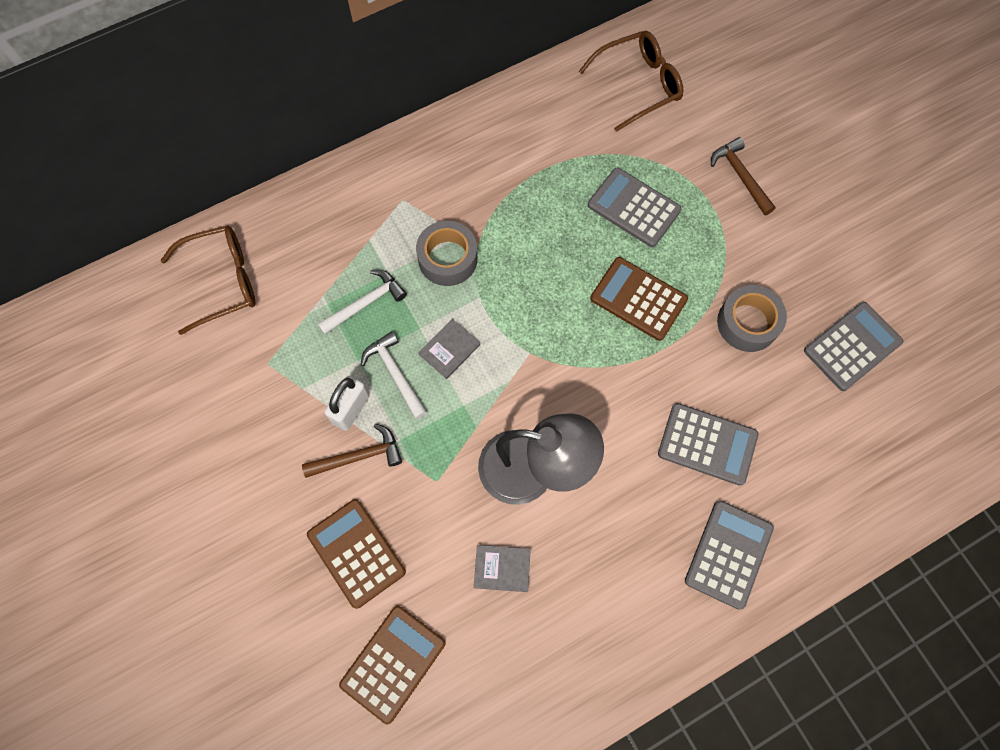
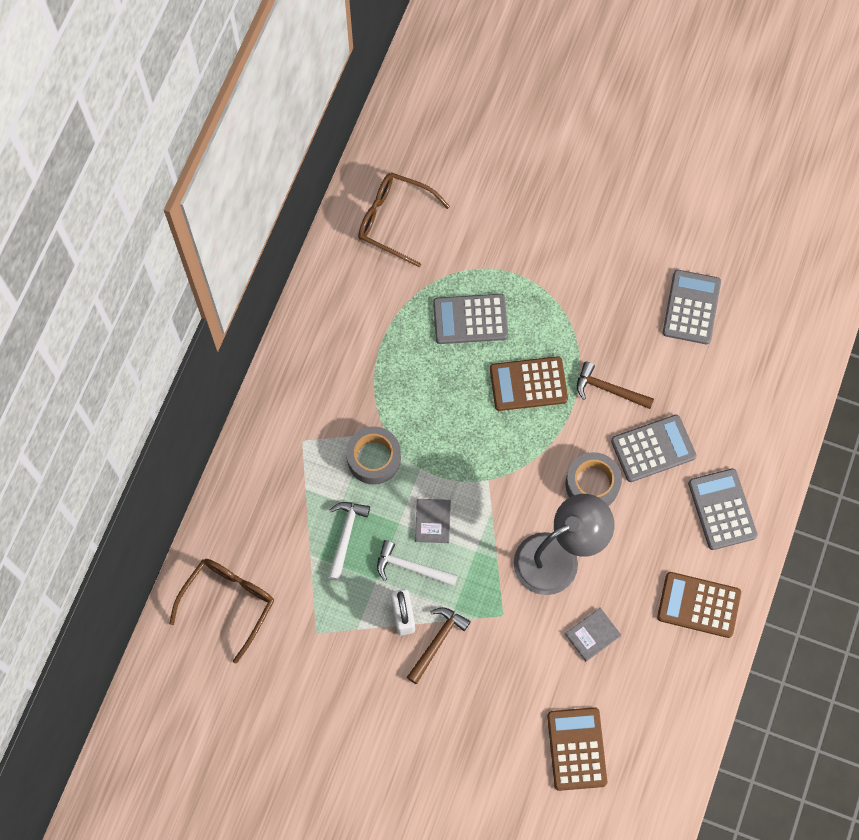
camera: 40 degrees left, 0 degrees up
(356, 553) = (492, 703): brown calculator -> brown calculator (698, 605)
(638, 85) = (394, 221): brown glasses -> brown glasses turned 90 degrees counterclockwise
(740, 176) = (523, 238): brown hammer -> brown hammer (609, 390)
(747, 323) = (613, 344): grey tape -> grey tape (592, 484)

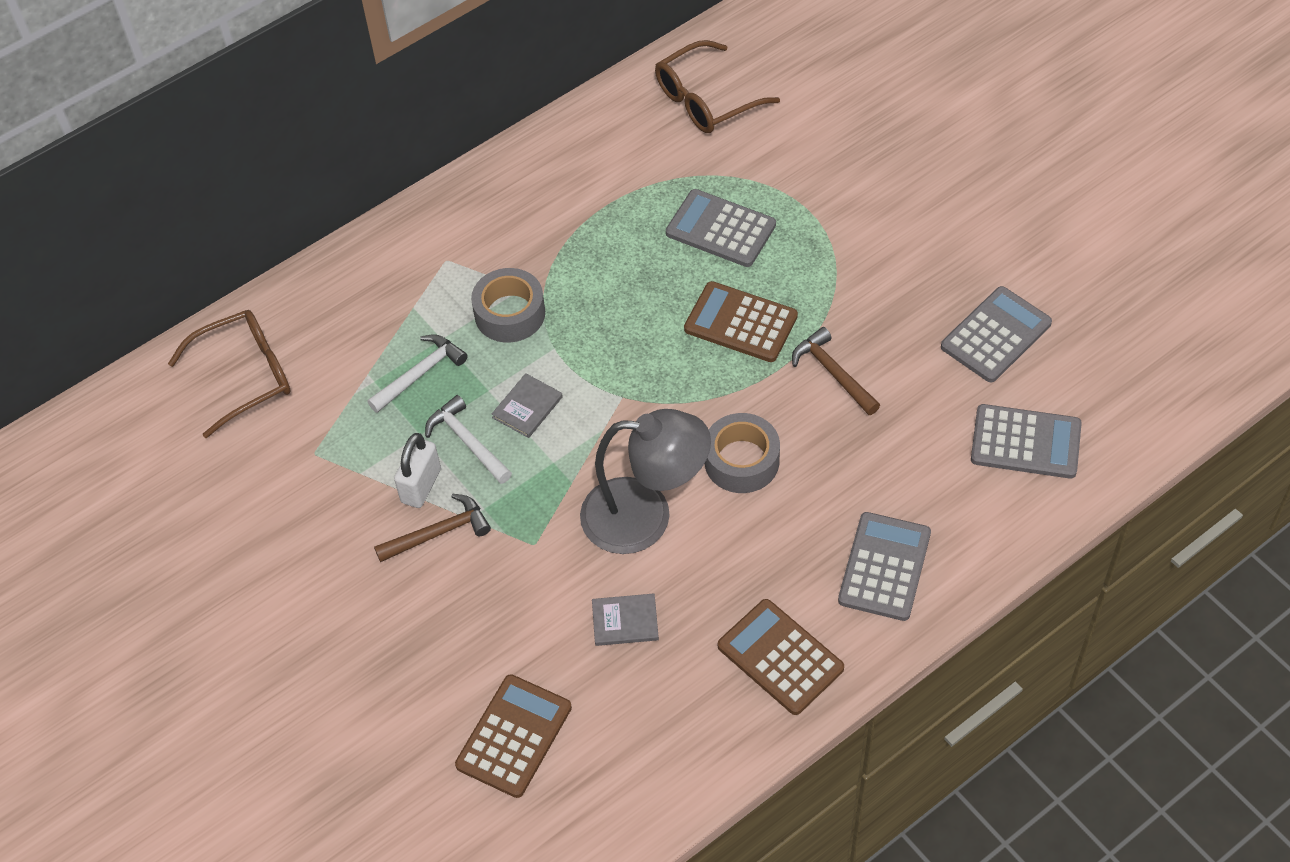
camera: 35 degrees right, 15 degrees down
(394, 221) = (706, 100): brown glasses -> brown glasses turned 90 degrees counterclockwise
(653, 449) = (843, 460): grey calculator -> grey calculator (1025, 442)

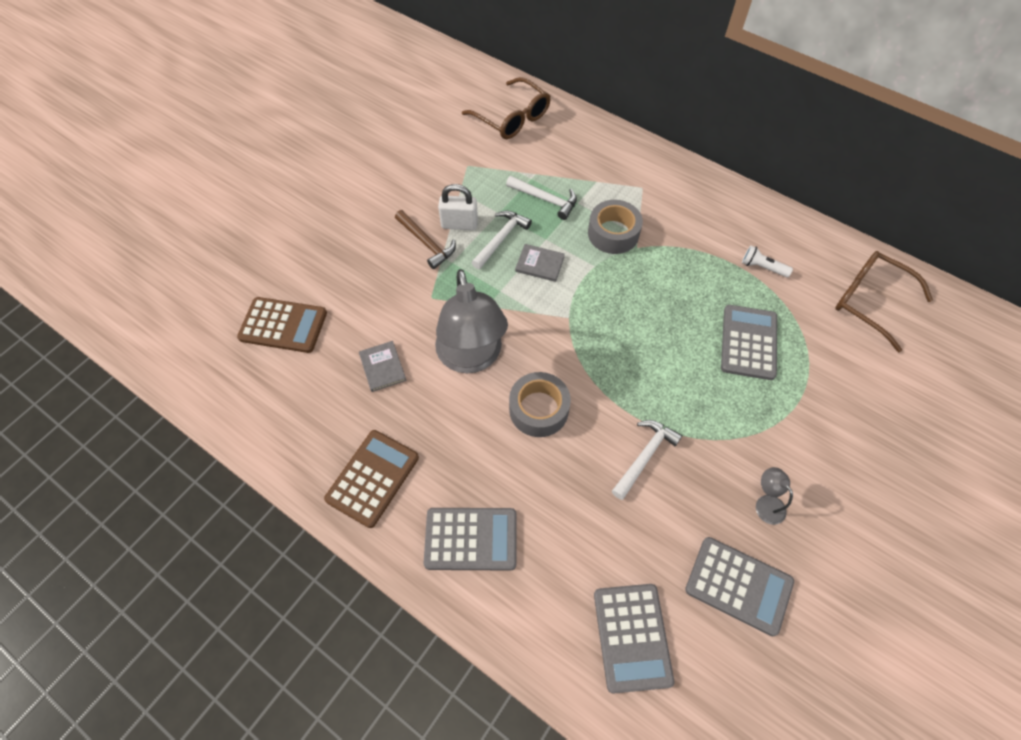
camera: 70 degrees right, 5 degrees up
(622, 179) = (762, 267): none -> white flashlight
(741, 323) = (666, 378): brown calculator -> none
(833, 373) = (644, 456): brown hammer -> white hammer
(917, 282) = (766, 503): none -> grey lamp

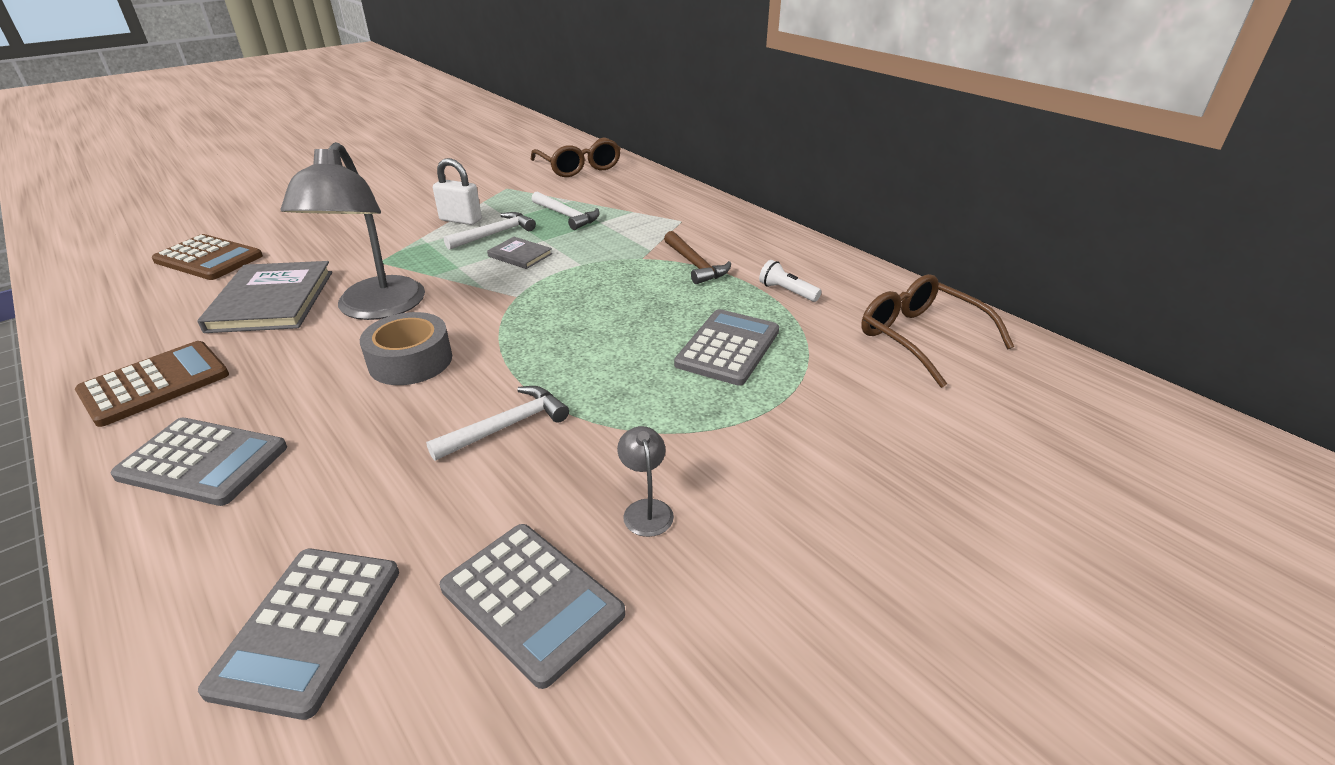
camera: 15 degrees right, 25 degrees down
(382, 367) = (272, 301): grey book -> grey book, size x1.98
(426, 243) = (414, 227): brown hammer -> brown hammer (695, 265)
(613, 233) = (622, 245): grey tape -> none

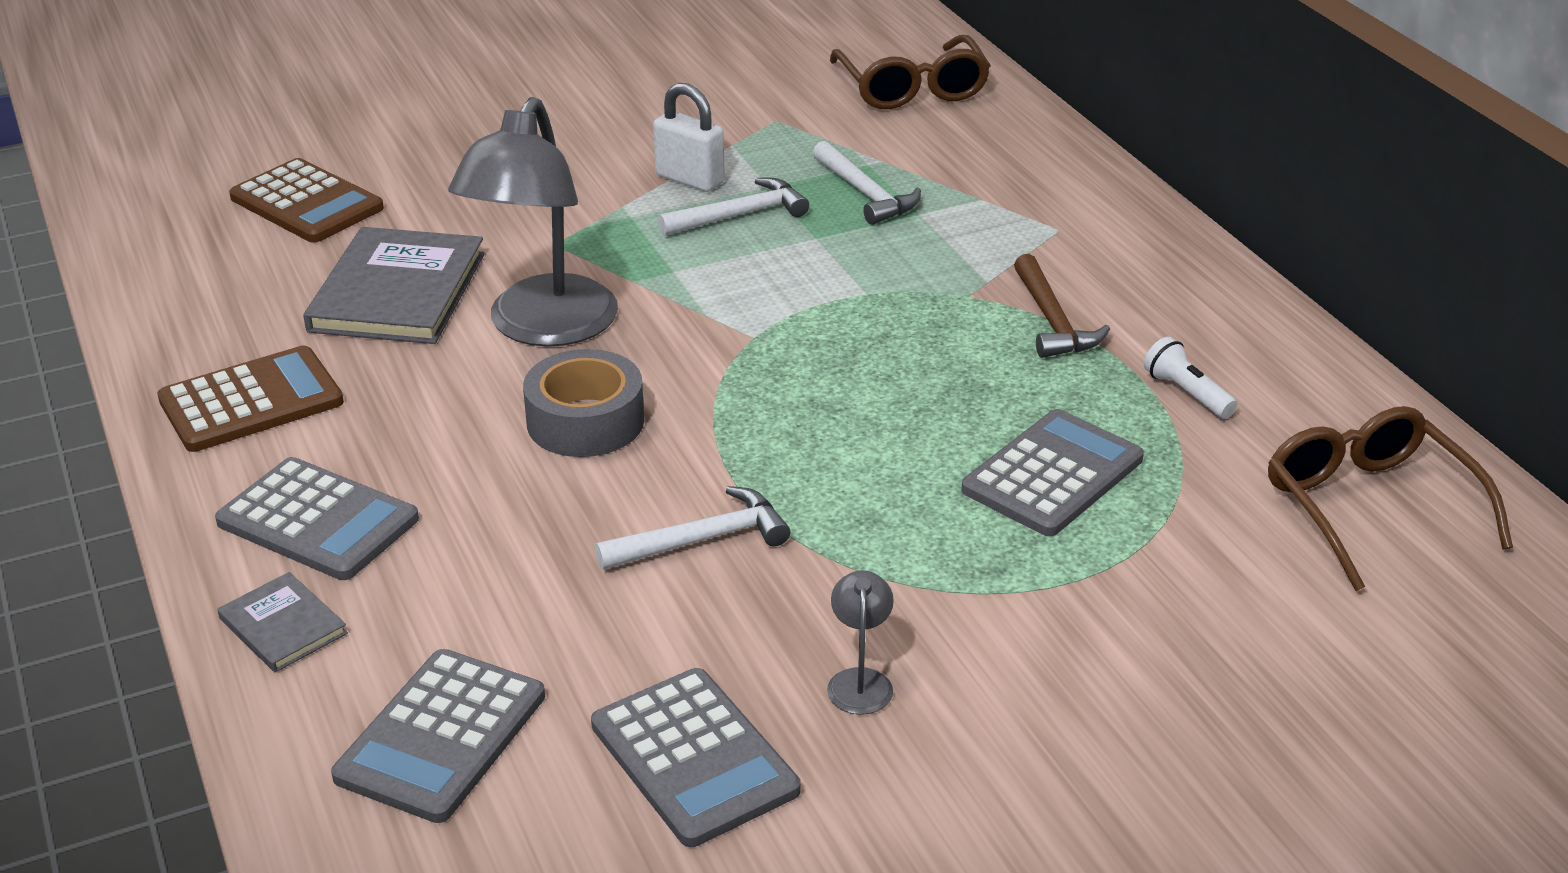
camera: 15 degrees right, 0 degrees up
(520, 255) = (773, 262): grey book -> grey book (283, 626)

